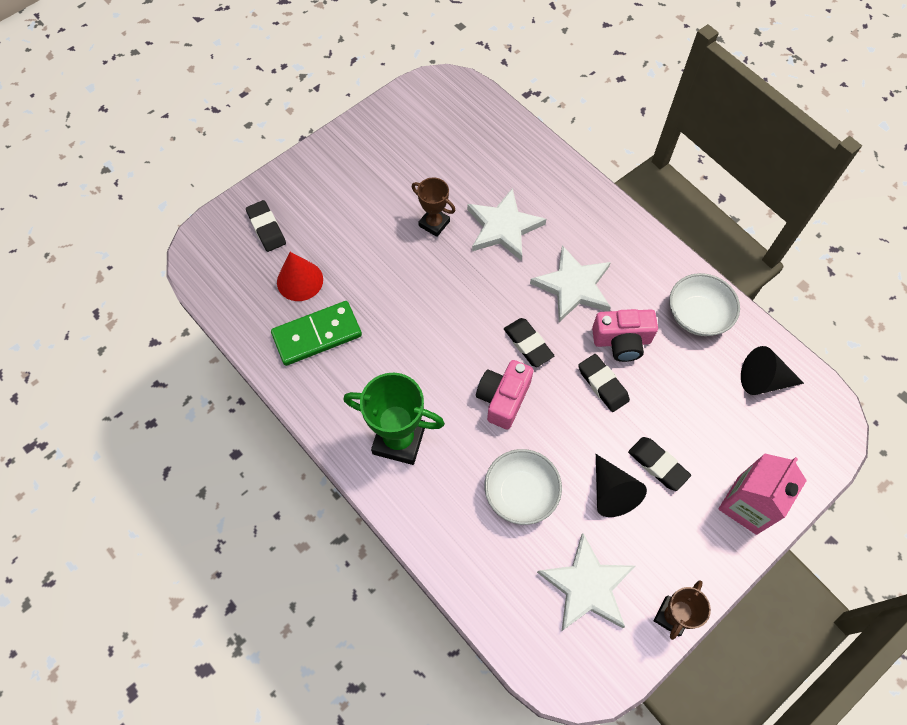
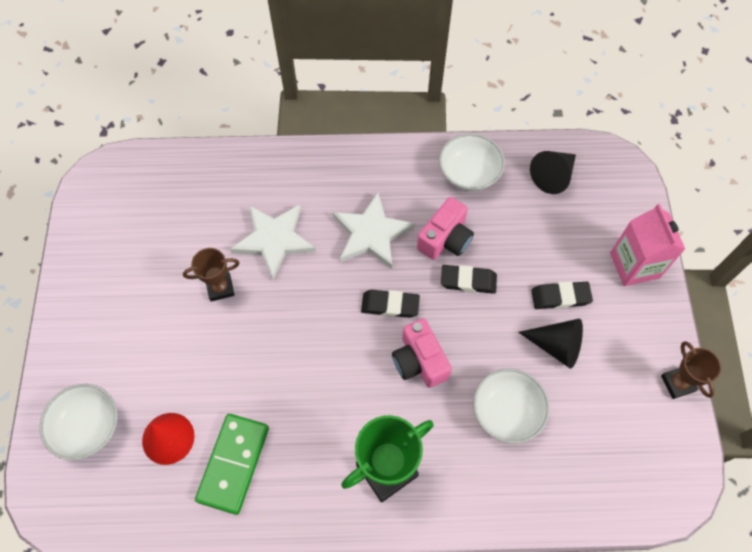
camera: 50 degrees left, 0 degrees up
(266, 228) = (88, 427): black eraser -> white bowl
(587, 586) = (614, 423): white star -> none

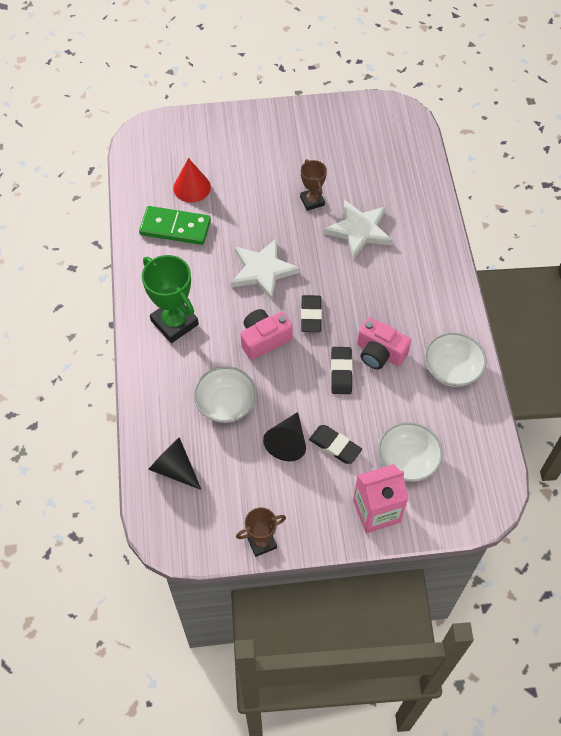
camera: 85 degrees right, 5 degrees down
(88, 427) = (197, 142): white bowl -> white bowl (407, 460)
(371, 234) = (376, 297): white star -> white star (262, 270)
(553, 176) = (463, 441): black cone -> black cone (174, 468)
(560, 297) = (335, 446): black eraser -> black eraser turned 45 degrees counterclockwise

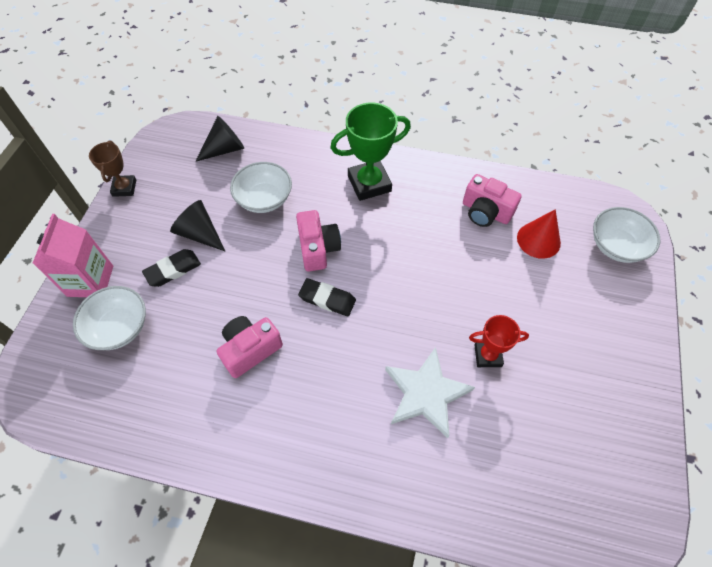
camera: 110 degrees right, 0 degrees up
(175, 228) = (485, 212): green domino -> pink camera
(262, 270) = (403, 272): white star -> none
(312, 201) = (487, 355): brown trophy -> red trophy
(341, 372) = (247, 303): black eraser -> none
(452, 369) = (191, 419): white bowl -> white bowl (616, 246)

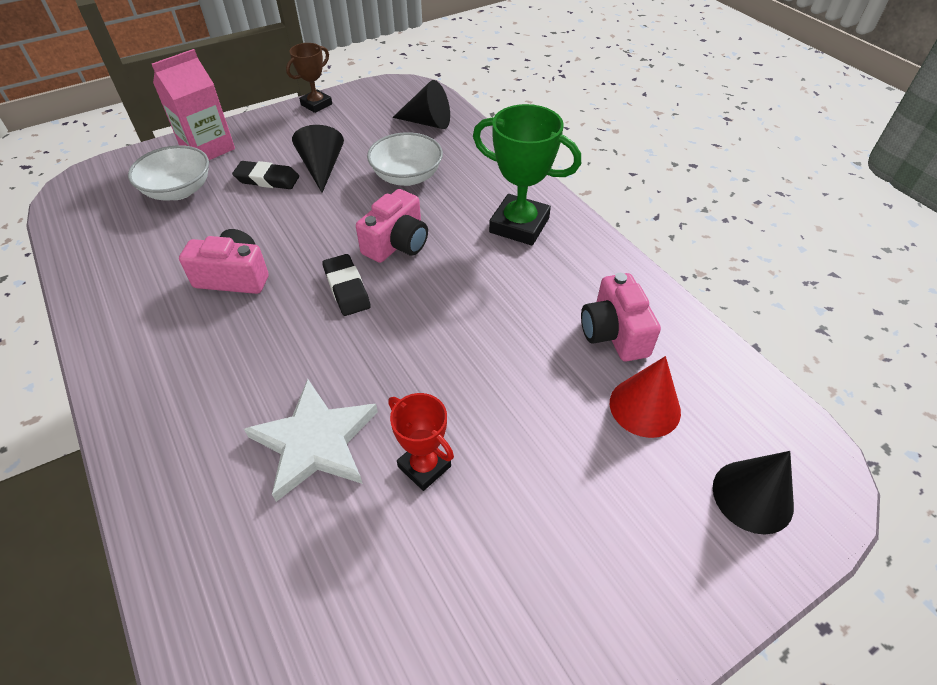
camera: 45 degrees right, 10 degrees down
(616, 246) = (752, 496): white bowl -> black cone

